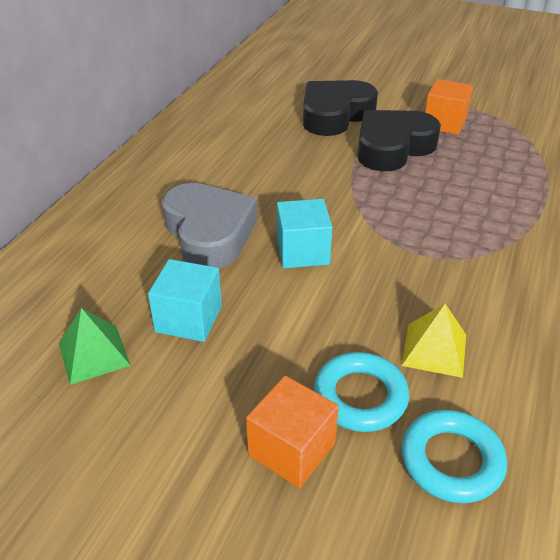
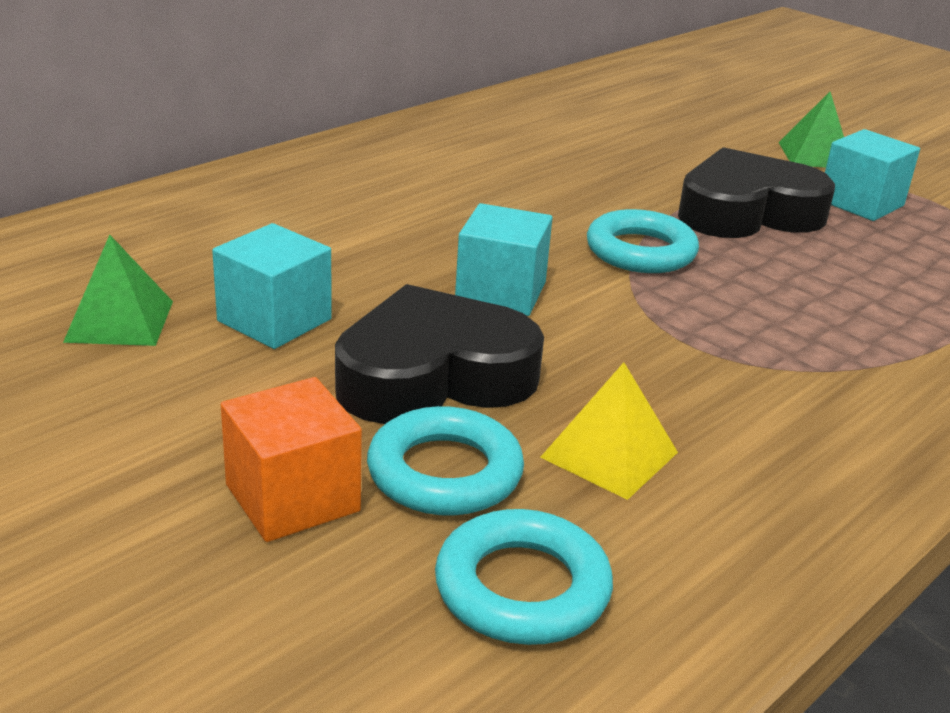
camera: 20 degrees right, 10 degrees down
(209, 233) = (383, 239): grey heart -> none
(335, 115) = (685, 157): black heart -> black heart (433, 376)
(357, 195) = (640, 251): none -> turquoise ring
(400, 94) = (815, 155): none -> green pyramid
(444, 123) = (861, 203): orange cube -> turquoise cube

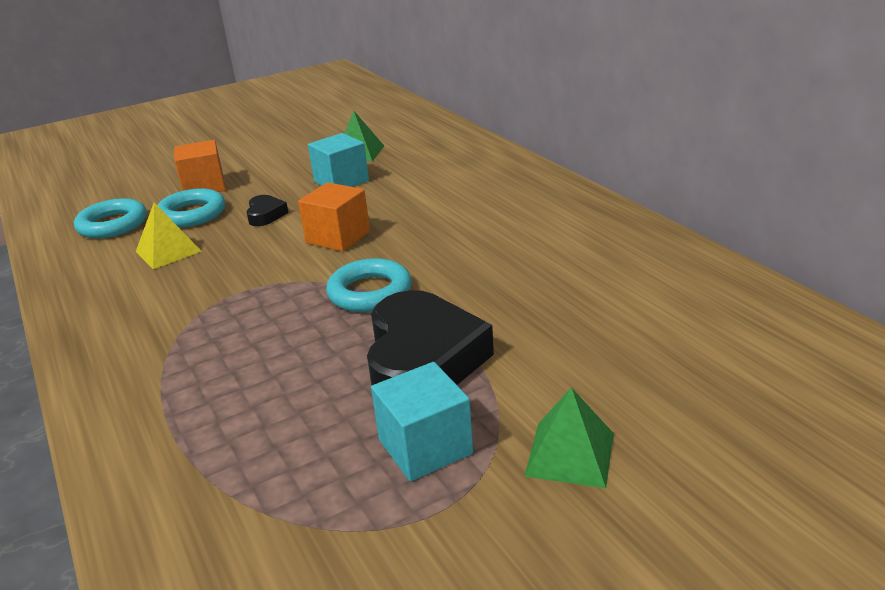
camera: 110 degrees right, 0 degrees up
(433, 376) = (265, 215): black heart -> black heart, size x0.45
(501, 292) = (338, 237): turquoise cube -> orange cube

